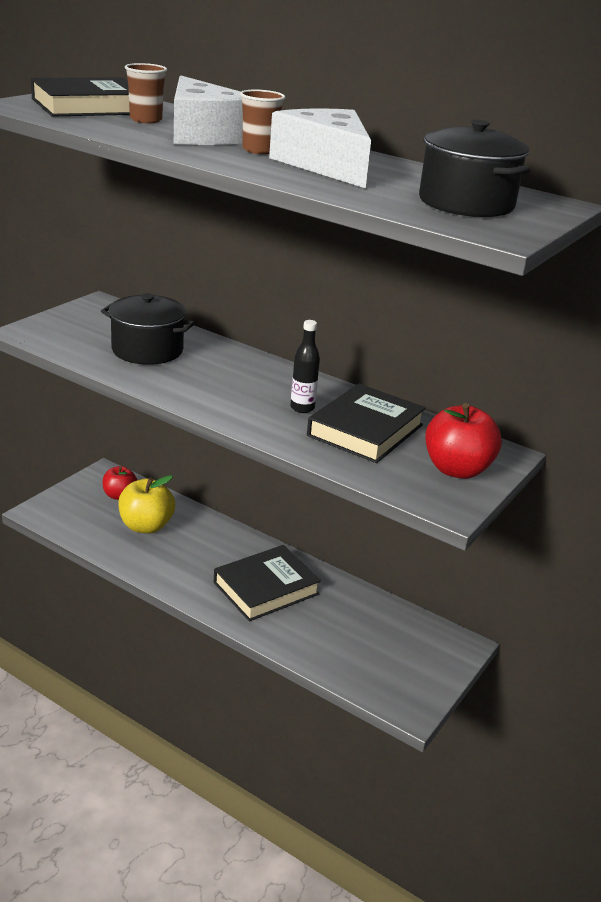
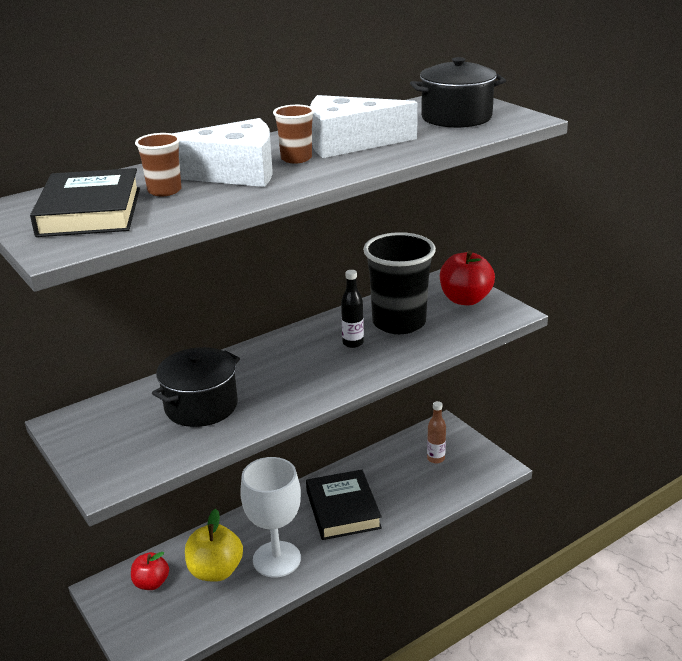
camera: 65 degrees left, 0 degrees up
(174, 558) = (276, 559): none -> white goblet
(365, 430) = (399, 323): black book -> black cup
(392, 647) = (435, 458): none -> brown bottle

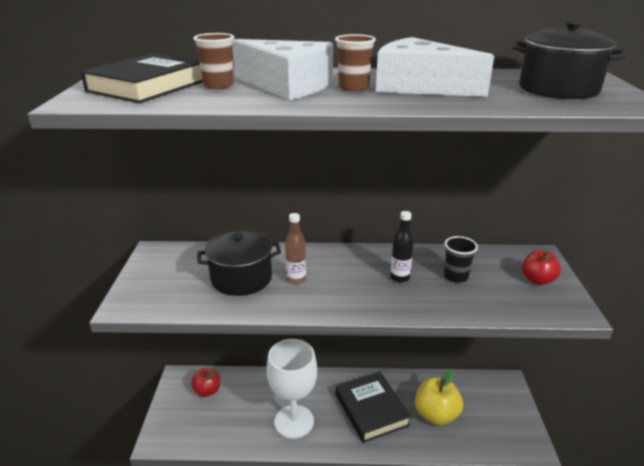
camera: 35 degrees right, 0 degrees up
(215, 571) = (249, 406): yellow apple -> yellow apple (436, 414)
(343, 509) = (371, 409): black book -> black book turned 45 degrees counterclockwise
(399, 323) = (456, 276): black cup -> black cup, size x0.48
(435, 458) = (478, 408): brown bottle -> brown bottle (296, 280)
(465, 299) = (537, 280): red apple -> red apple, size x0.65

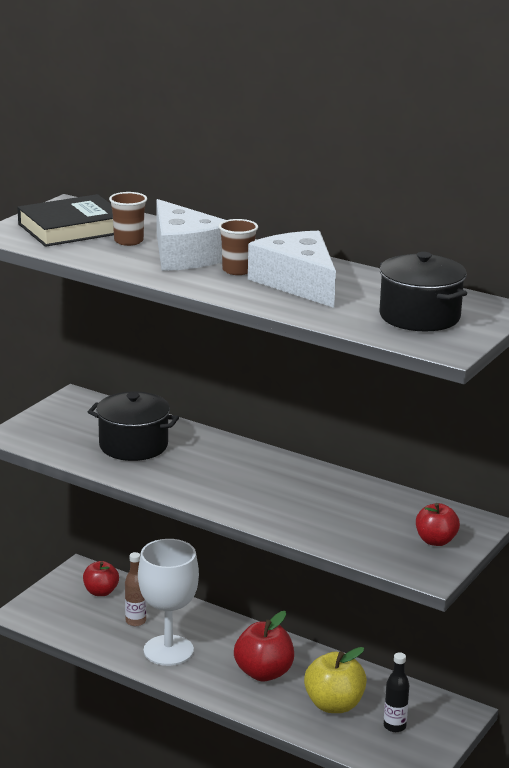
camera: 30 degrees right, 5 degrees down
(296, 280) = (183, 463): brown bottle -> brown bottle (135, 621)
(371, 409) = (263, 673): black book -> red apple
(400, 277) = (289, 493): black bottle -> black bottle (394, 726)
(456, 276) = (350, 510): black cup -> none

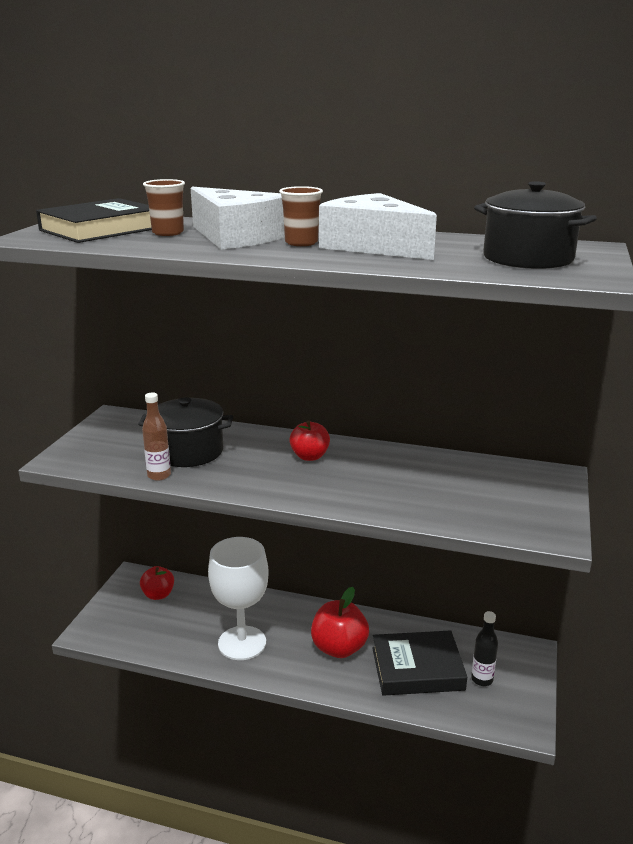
camera: 15 degrees left, 0 degrees up
(135, 621) = (200, 618): brown bottle -> brown bottle (159, 475)
(334, 705) = (417, 668): yellow apple -> black book
(435, 541) = (533, 499): red apple -> red apple (309, 456)

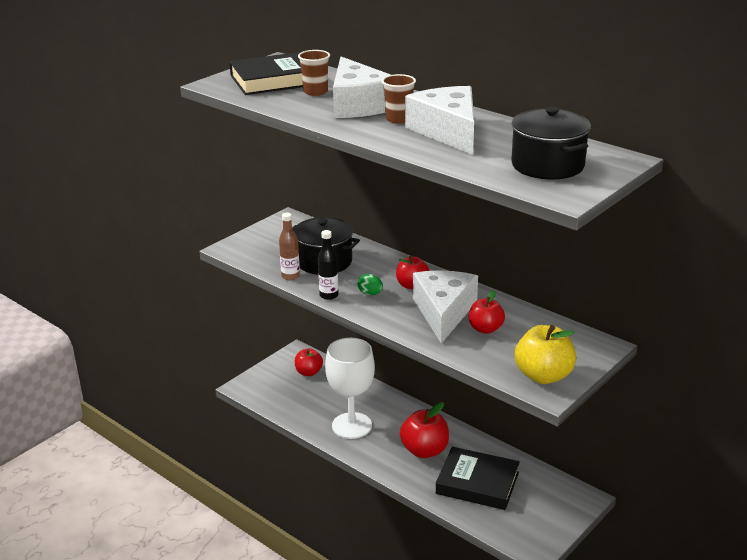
camera: 25 degrees right, 5 degrees up
(269, 474) = (370, 293): none -> green egg
(368, 477) = (443, 312): none -> white cheese
(428, 484) = (485, 329): none -> red apple
(482, 679) = (525, 506): black bottle -> black bottle (329, 295)
(533, 519) = (543, 375): none -> yellow apple

